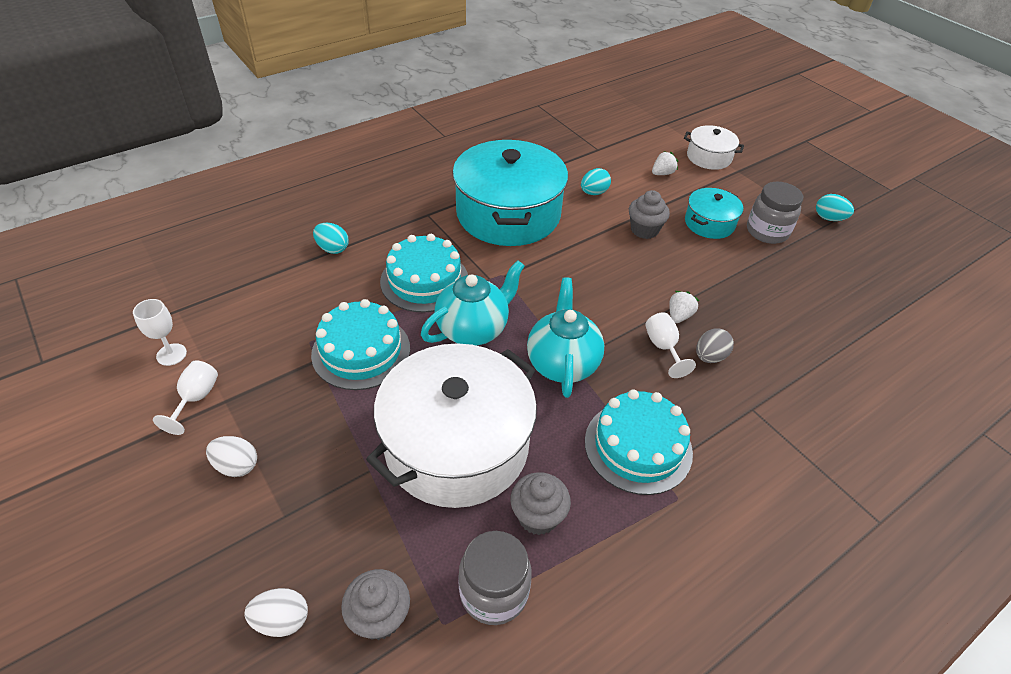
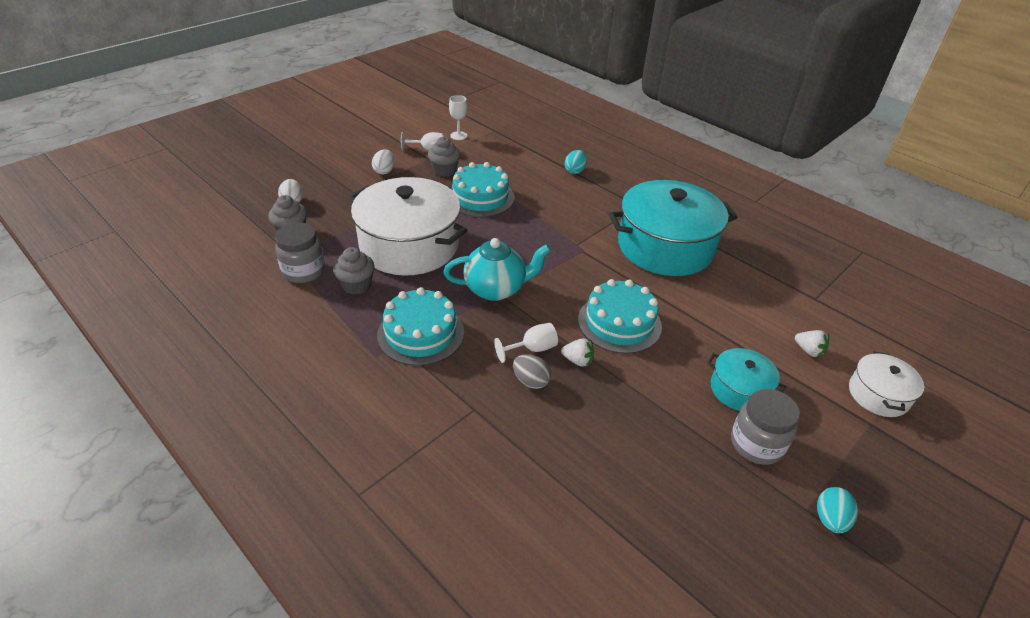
camera: 80 degrees right, 5 degrees down
(424, 280) = (560, 214): turquoise cake -> turquoise cake (619, 323)
(473, 329) = (517, 242): turquoise teapot -> none
(594, 193) = (734, 298): turquoise egg -> none
(644, 230) = (695, 336): grey cupcake -> grey cupcake (444, 171)

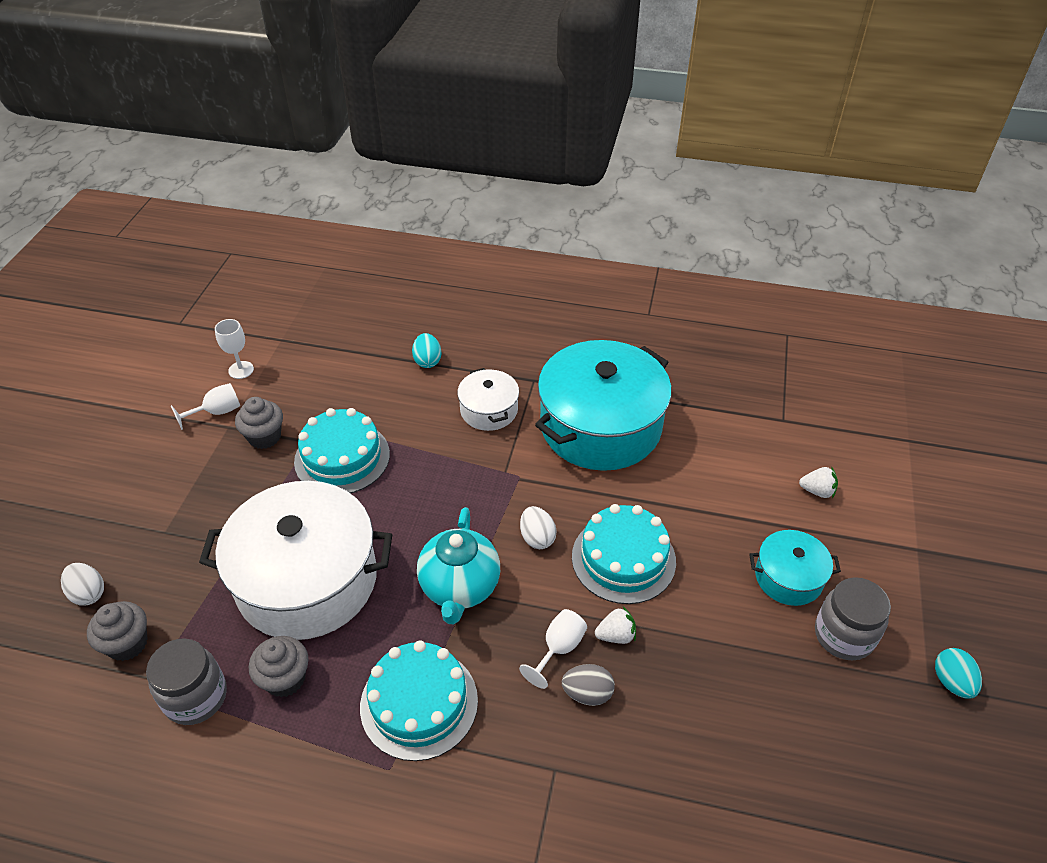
camera: 30 degrees left, 5 degrees up
(384, 171) = (182, 476): white egg -> white egg (537, 538)
(496, 289) = (460, 587): turquoise teapot -> turquoise teapot turned 135 degrees clockwise
(878, 395) = (904, 510): white pot -> white pot (489, 410)

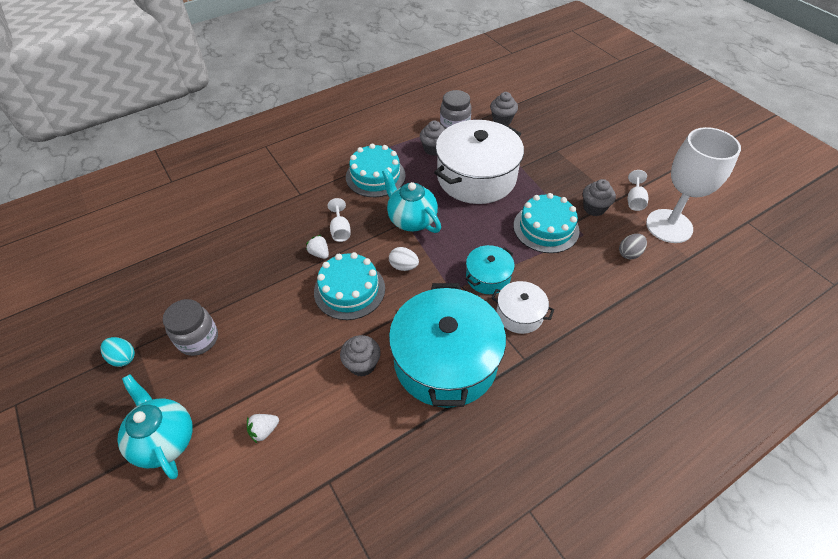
camera: 135 degrees right, 5 degrees up
(88, 593) = (542, 120): white egg -> none
(241, 370) = (669, 226): white goblet -> white goblet, size x2.40
(427, 361) = (600, 316): turquoise egg -> none
(587, 693) = (311, 224): grey egg -> grey egg (629, 253)
(616, 635) = (319, 253): white strawberry -> white strawberry turned 105 degrees clockwise
(679, 477) = (362, 364): none -> grey cupcake
(788, 577) = (249, 349): turquoise pot -> turquoise pot (488, 277)
(924, 550) = (165, 440): none -> turquoise teapot

